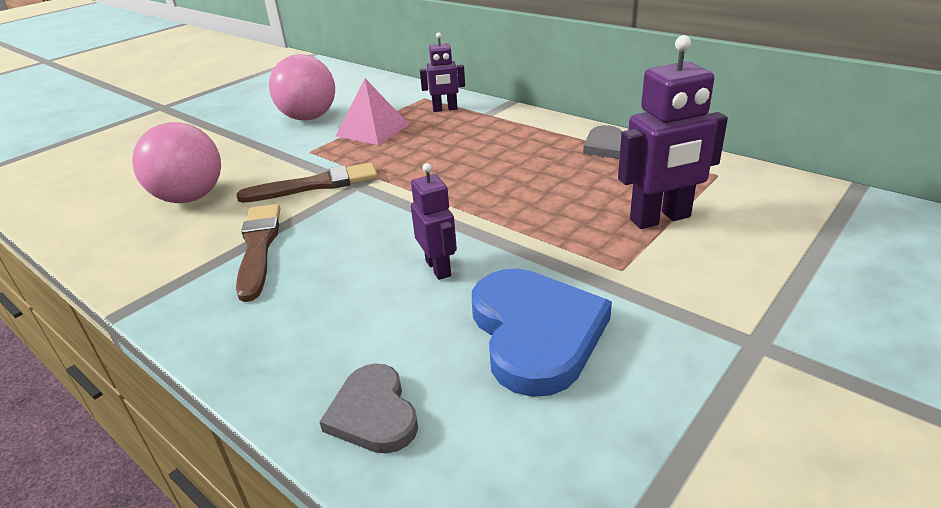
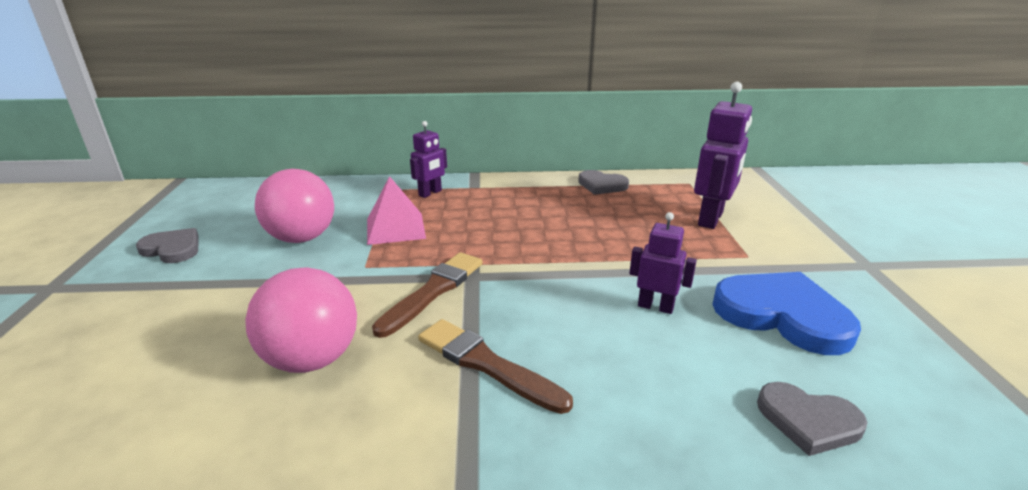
camera: 45 degrees left, 5 degrees down
(238, 102) = (172, 249): none -> grey heart

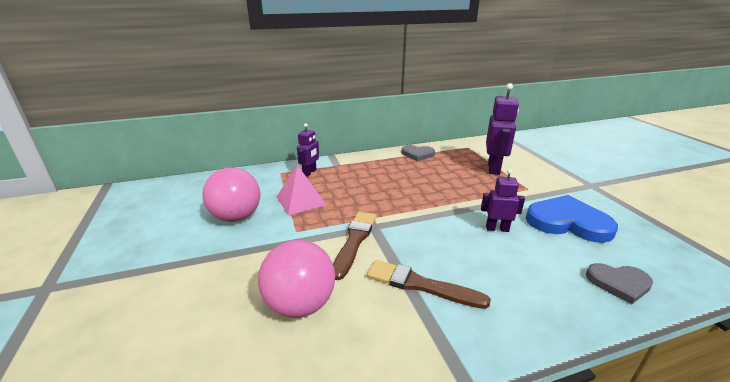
camera: 15 degrees left, 0 degrees up
(172, 249) = (137, 240): grey heart -> none

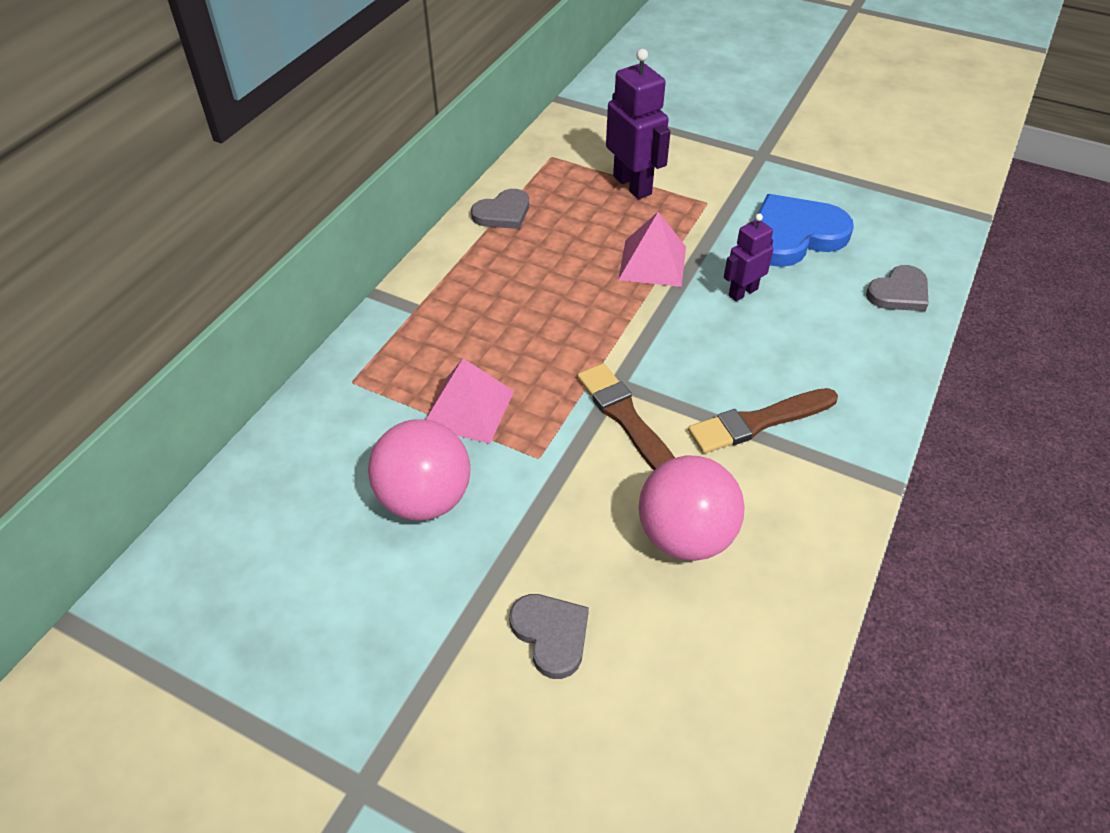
camera: 45 degrees left, 20 degrees up
(183, 295) = (551, 634): none -> grey heart
(309, 172) = (398, 350): purple robot -> none
(462, 196) = (652, 263): none -> pink pyramid

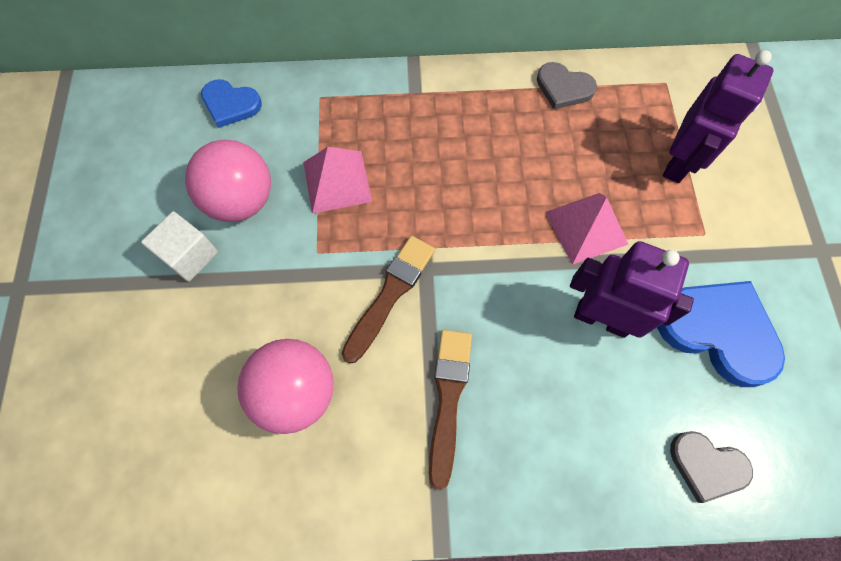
camera: 60 degrees right, 20 degrees up
(288, 461) = (230, 104): none -> blue heart
(457, 574) = (189, 255): none -> white cube
(551, 634) = (167, 340): grey heart -> none
(742, 292) = (601, 318): purple robot -> purple robot, size x1.67
(759, 422) = (448, 399): brown brush -> brown brush turned 60 degrees clockwise

